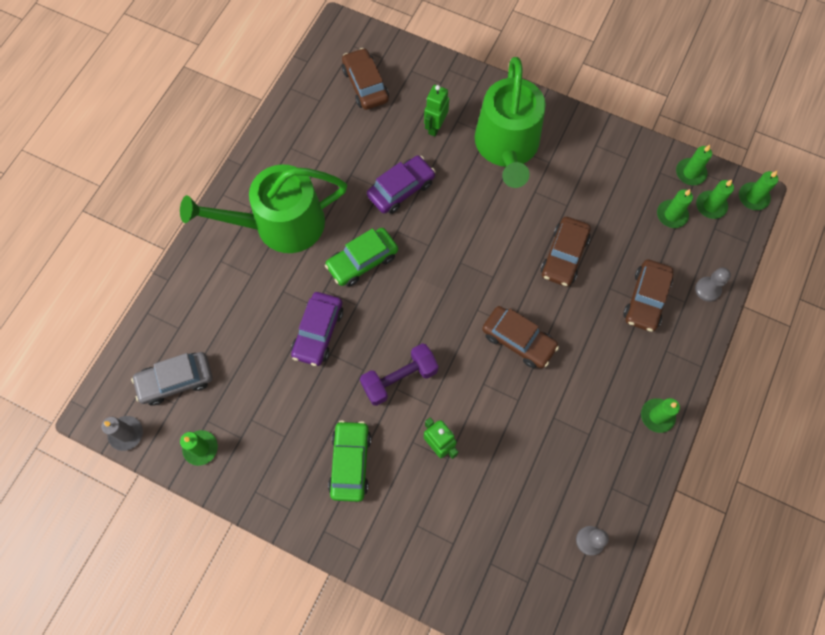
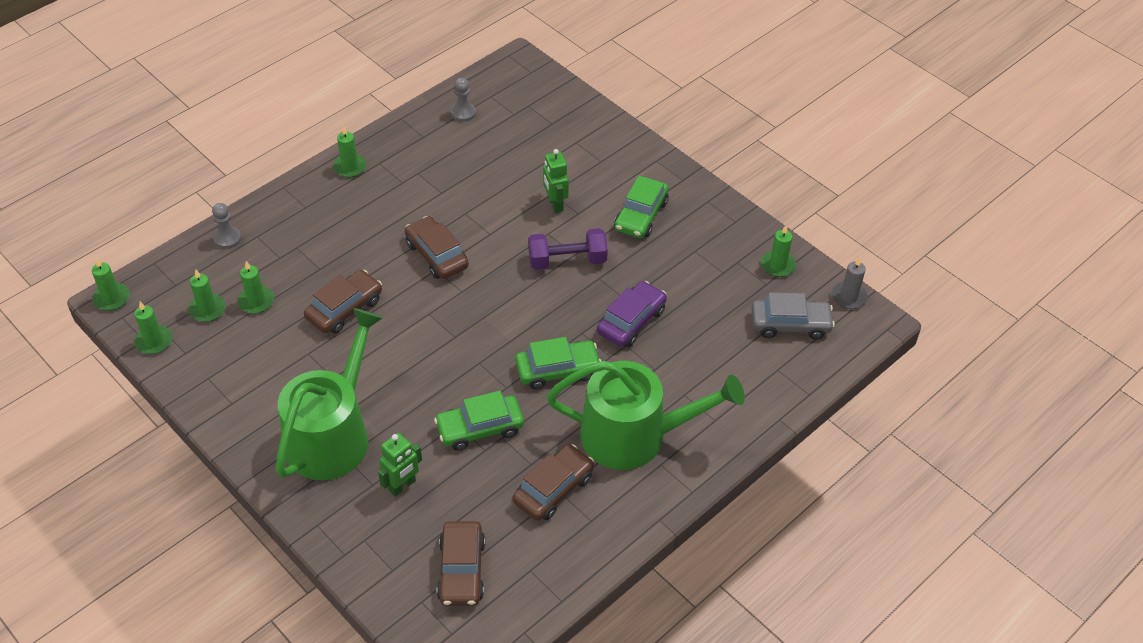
camera: 160 degrees left, 20 degrees down
(401, 189) = (480, 428): purple car -> green car
(646, 299) = (292, 249): brown car -> brown car (553, 489)
(710, 206) = (161, 305): green candle -> green candle (256, 301)

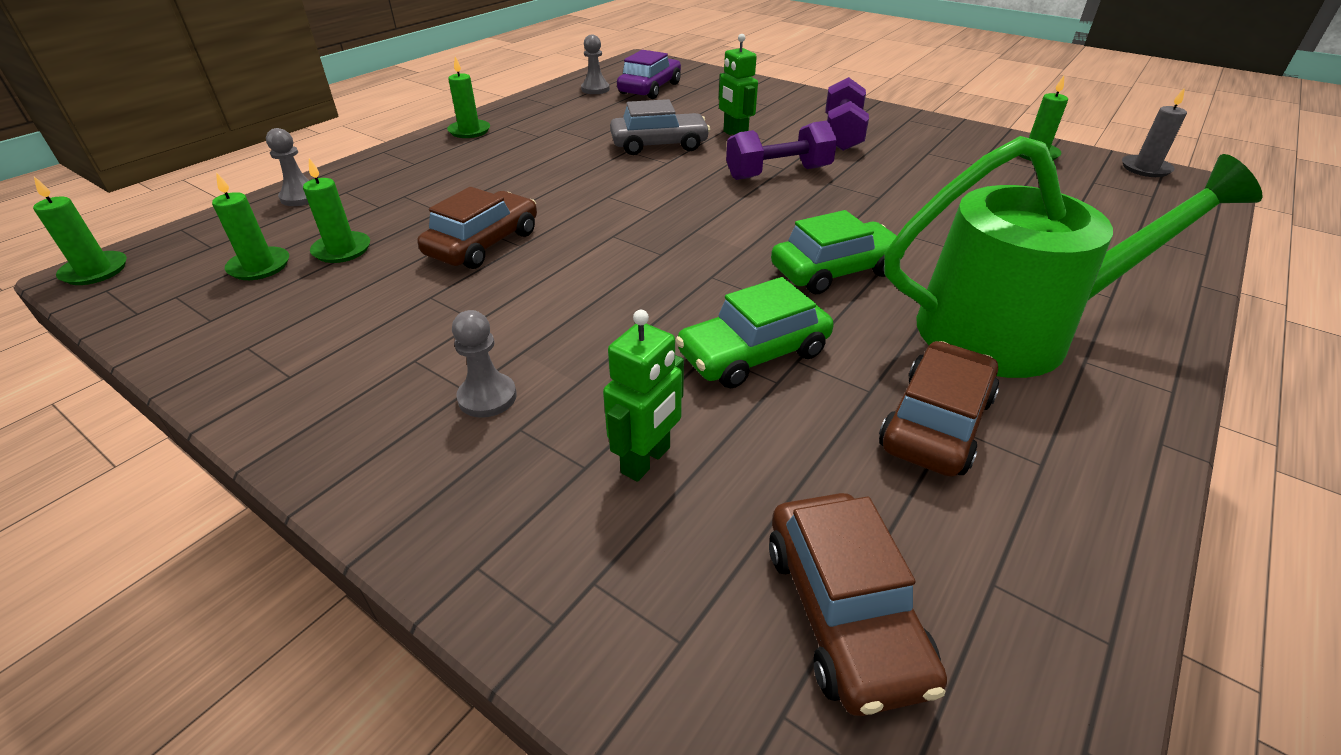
camera: 10 degrees left, 10 degrees down
(154, 341) = (155, 312): green candle -> none
(332, 435) = (487, 397): green watering can -> grey pawn
(436, 255) = (604, 184): brown car -> none
(631, 321) = (901, 214): purple car -> purple car (650, 88)
(641, 215) = (842, 134): green car -> purple dumbbell
(790, 324) = (1104, 196): grey car -> grey car (659, 145)

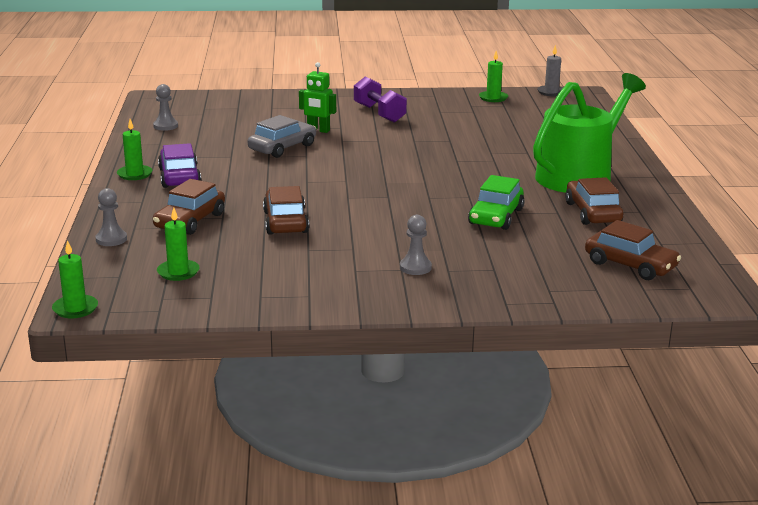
camera: 40 degrees left, 15 degrees down
(342, 250) = (209, 250): green candle -> none
(403, 203) = (190, 221): none -> brown car
(646, 460) = (512, 259): green robot -> none
(650, 88) = (205, 116): purple car -> purple car (179, 177)
(778, 173) = (380, 143): purple dumbbell -> none
(835, 270) = (480, 177): green car -> none

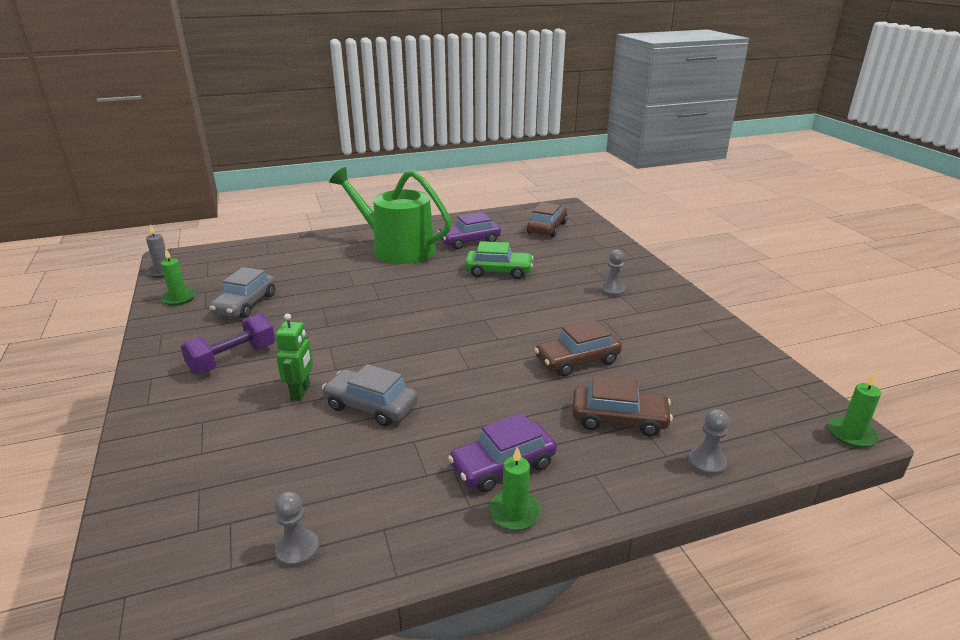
camera: 105 degrees left, 5 degrees up
(178, 272) = (727, 395): green candle -> none
(470, 117) = (245, 304): none -> grey car
(592, 213) = (469, 241): brown car -> purple car

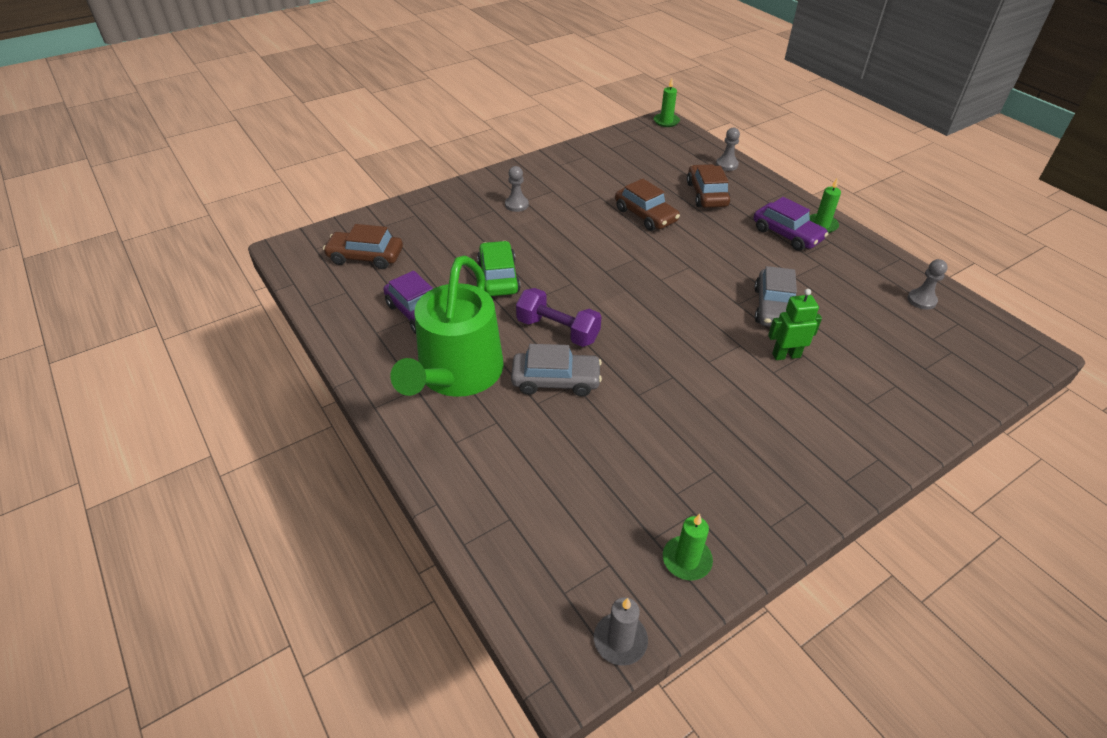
camera: 105 degrees left, 15 degrees up
(233, 359) = (774, 427): purple dumbbell -> purple dumbbell (558, 330)
(245, 304) = (665, 471): grey car -> grey car (556, 380)

